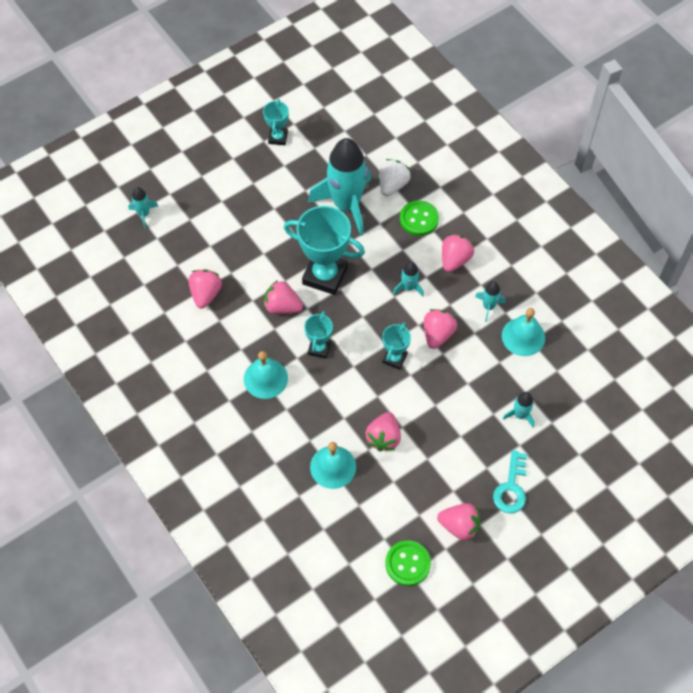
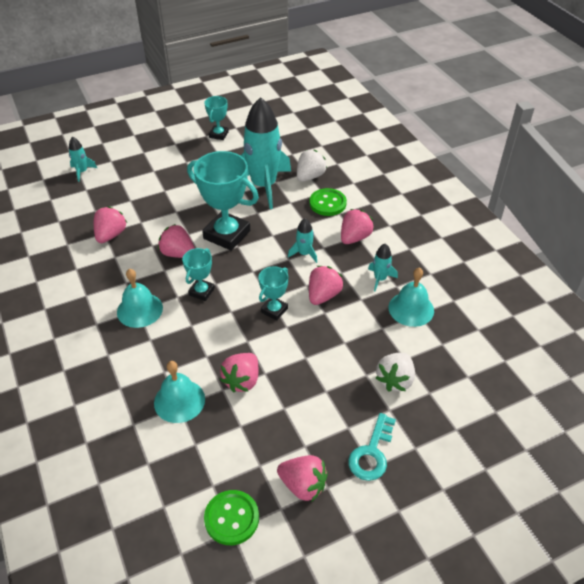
camera: 10 degrees right, 15 degrees down
(520, 415) = (395, 380): turquoise rocket -> white strawberry

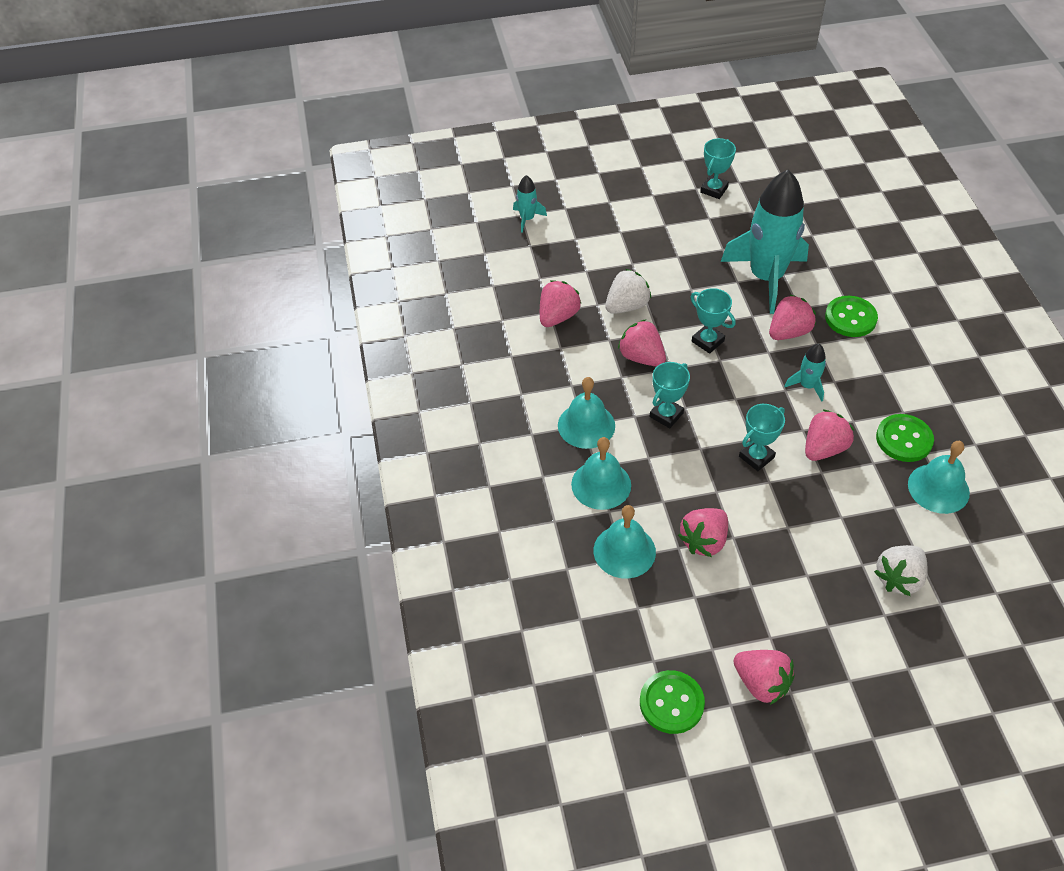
camera: 15 degrees right, 5 degrees up
(155, 352) = (601, 484): none -> turquoise bell
(227, 235) = (707, 341): turquoise trophy -> turquoise trophy, size x0.52
(310, 177) = (832, 274): white strawberry -> white strawberry (626, 306)
(354, 237) = (879, 374): pink strawberry -> pink strawberry (788, 332)
(372, 453) = (852, 663): turquoise key -> none
(380, 279) = (904, 439): turquoise rocket -> green button

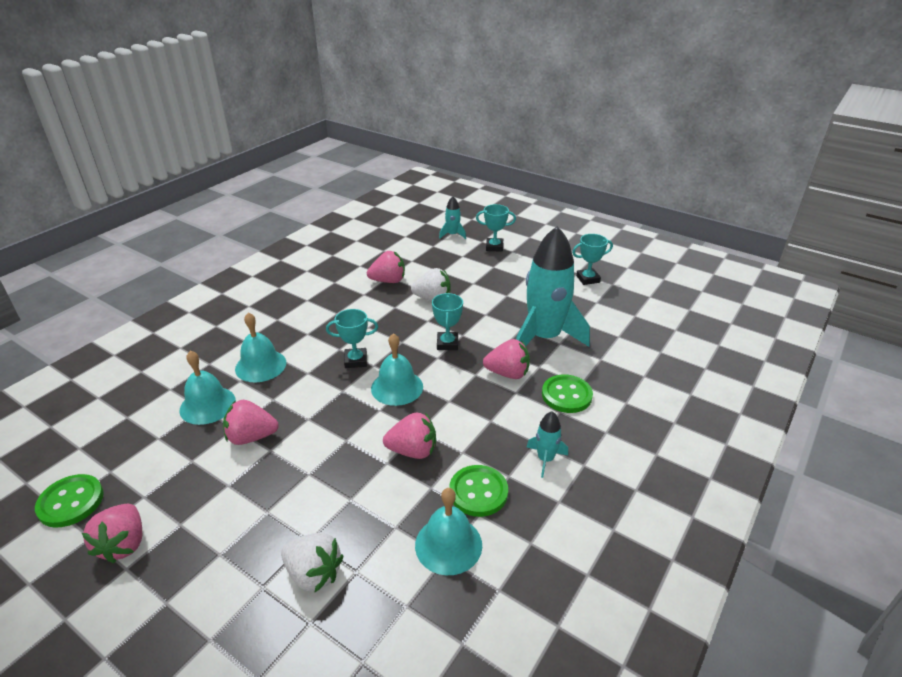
camera: 45 degrees right, 15 degrees down
(586, 425) = (308, 334): turquoise bell -> turquoise bell (397, 387)
(641, 357) = (395, 325): pink strawberry -> none
(756, 457) = (363, 420): turquoise trophy -> turquoise trophy (494, 247)
(807, 386) = (467, 409): turquoise rocket -> turquoise rocket (545, 459)
(899, 578) = (314, 574): white strawberry -> white strawberry turned 150 degrees counterclockwise

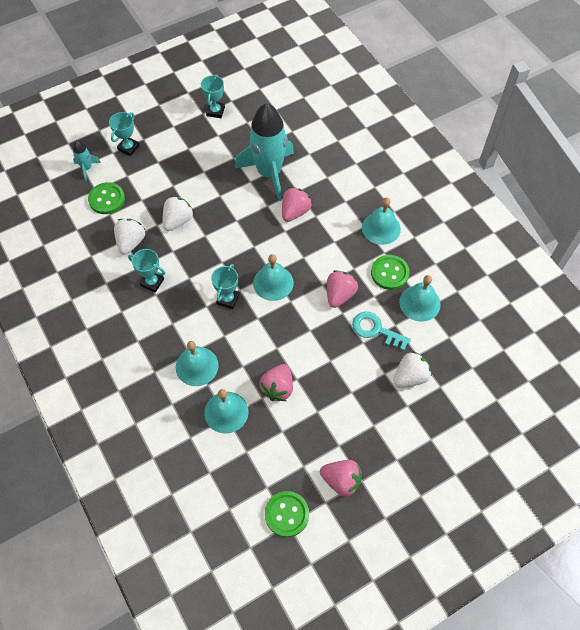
camera: 65 degrees left, 25 degrees up
(376, 506) = (376, 330): none -> turquoise key
(388, 281) = (131, 242): pink strawberry -> white strawberry
(447, 344) = (241, 234): turquoise trophy -> turquoise trophy (152, 282)
(545, 459) = (381, 228): turquoise rocket -> turquoise bell
(566, 395) = (333, 190): green button -> green button (107, 199)

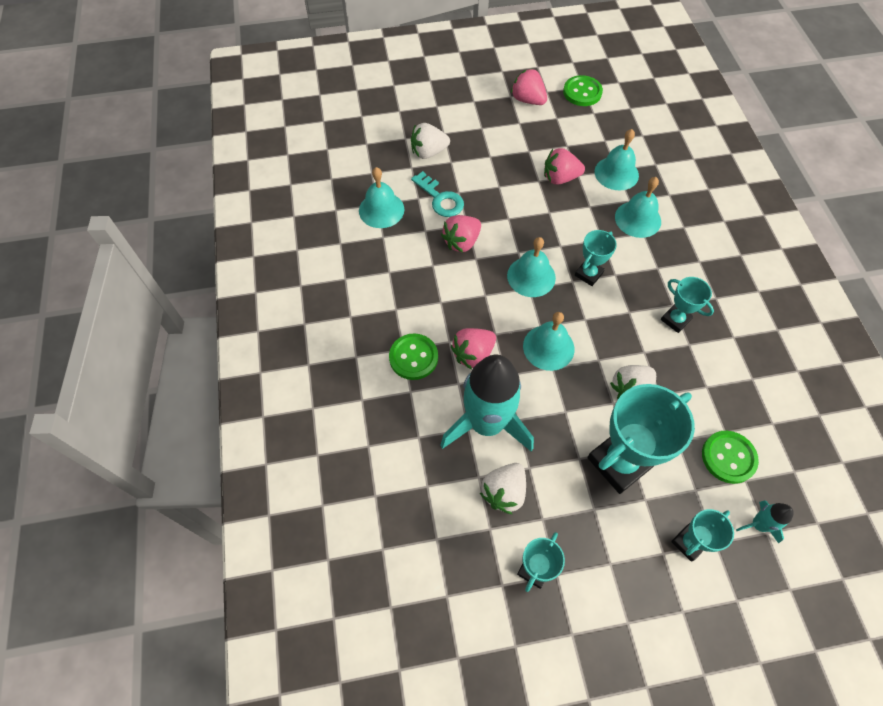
camera: 160 degrees left, 0 degrees up
(131, 242) = (697, 380): white strawberry -> white strawberry (504, 492)
(177, 176) = (619, 462): none -> turquoise trophy
(278, 388) = (560, 178): pink strawberry -> pink strawberry turned 135 degrees counterclockwise
(381, 228) = (377, 300): turquoise bell -> turquoise bell (548, 347)
(389, 273) = (396, 248): green button -> green button (413, 357)

